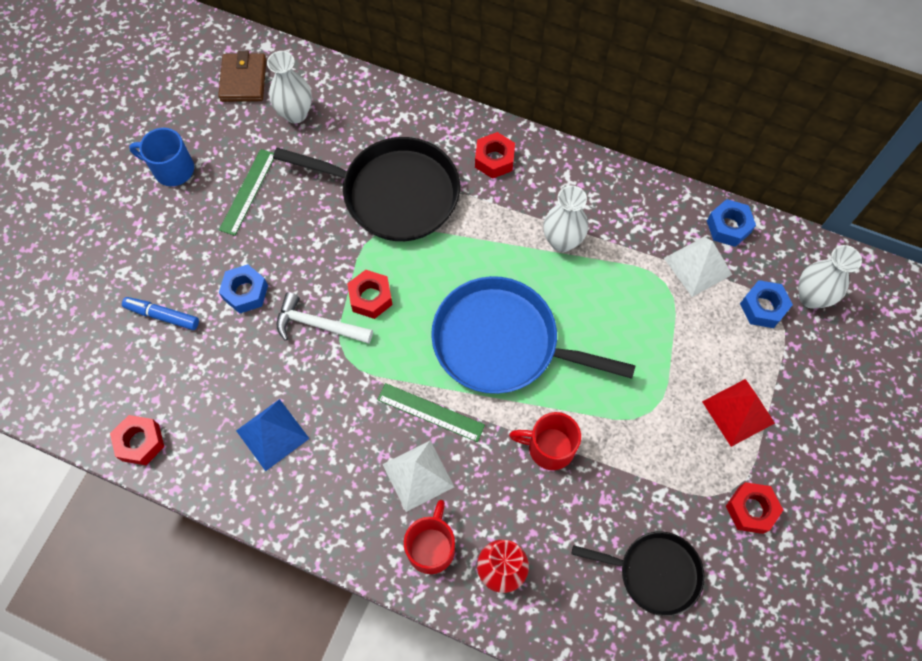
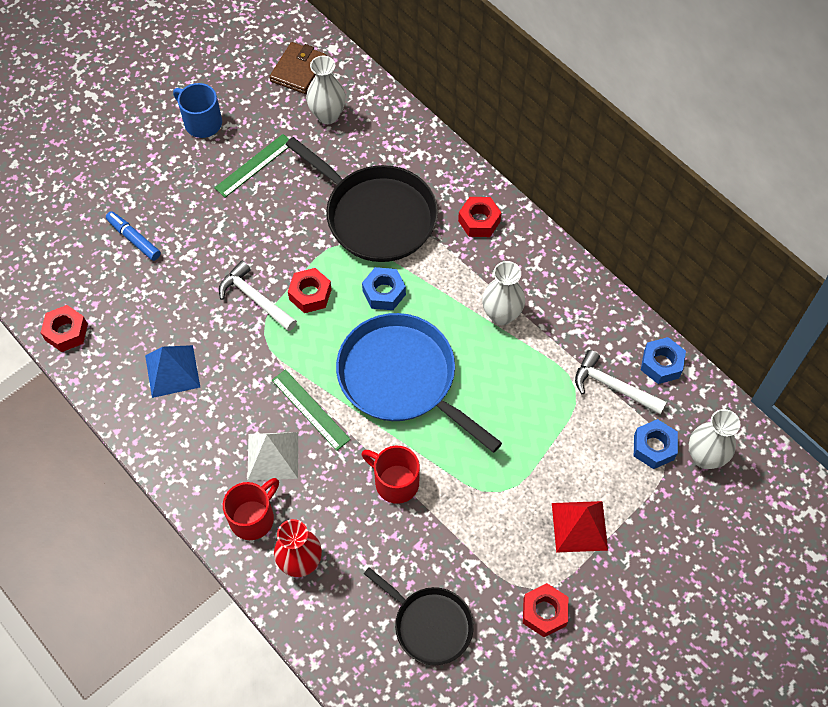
camera: 25 degrees right, 5 degrees down
(245, 292) = (209, 247): blue nut -> blue nut (384, 293)
(697, 266) = (613, 386): white pyramid -> white hammer

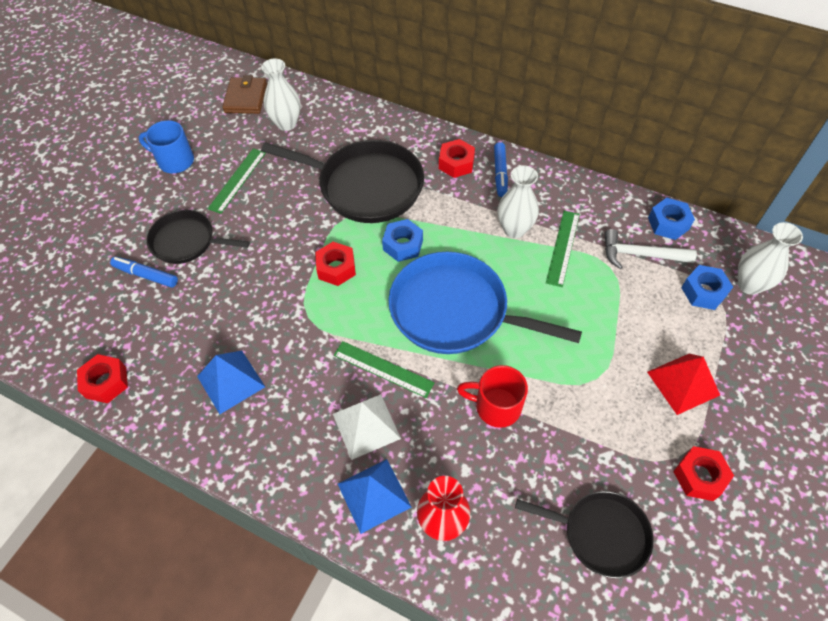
camera: 20 degrees left, 5 degrees down
(182, 216) = (186, 241): none -> black pan
(253, 517) = (374, 495): red mug -> blue pyramid
(255, 298) = (286, 288): white hammer -> none
(518, 248) = (500, 173): none -> blue marker
(539, 351) = (563, 247): none -> green ruler

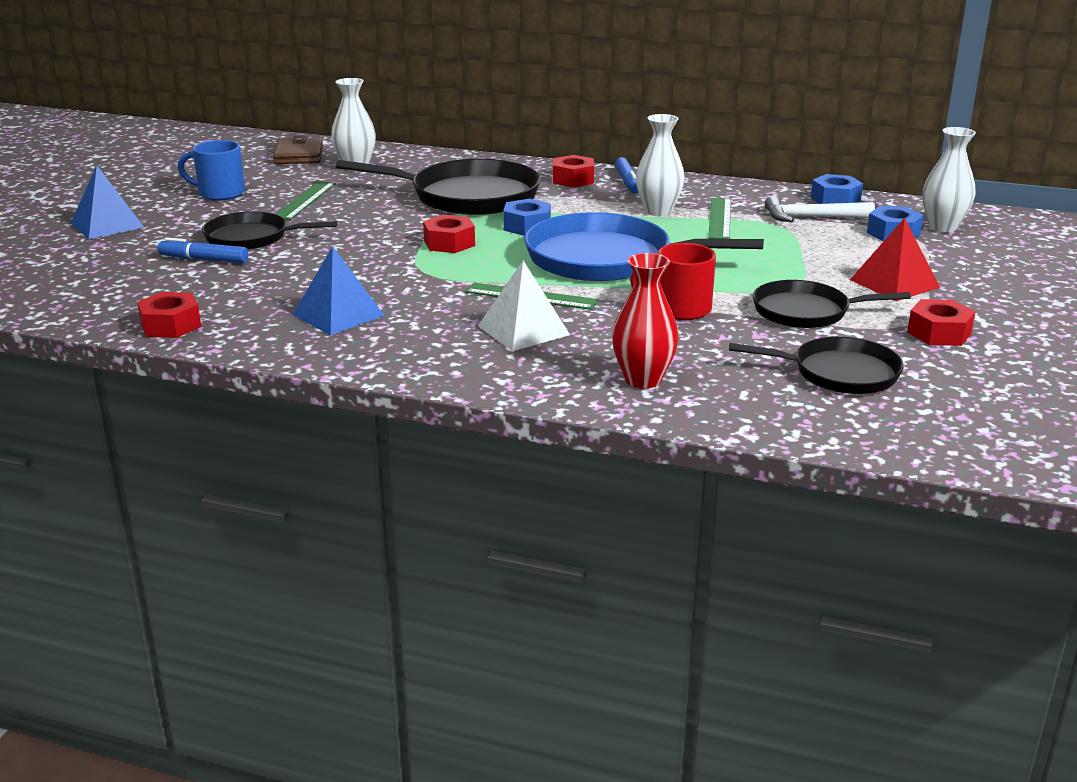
camera: 10 degrees left, 30 degrees down
(374, 495) = (549, 370): blue pyramid -> blue pyramid (107, 225)
(597, 424) = (805, 312): none -> black pan

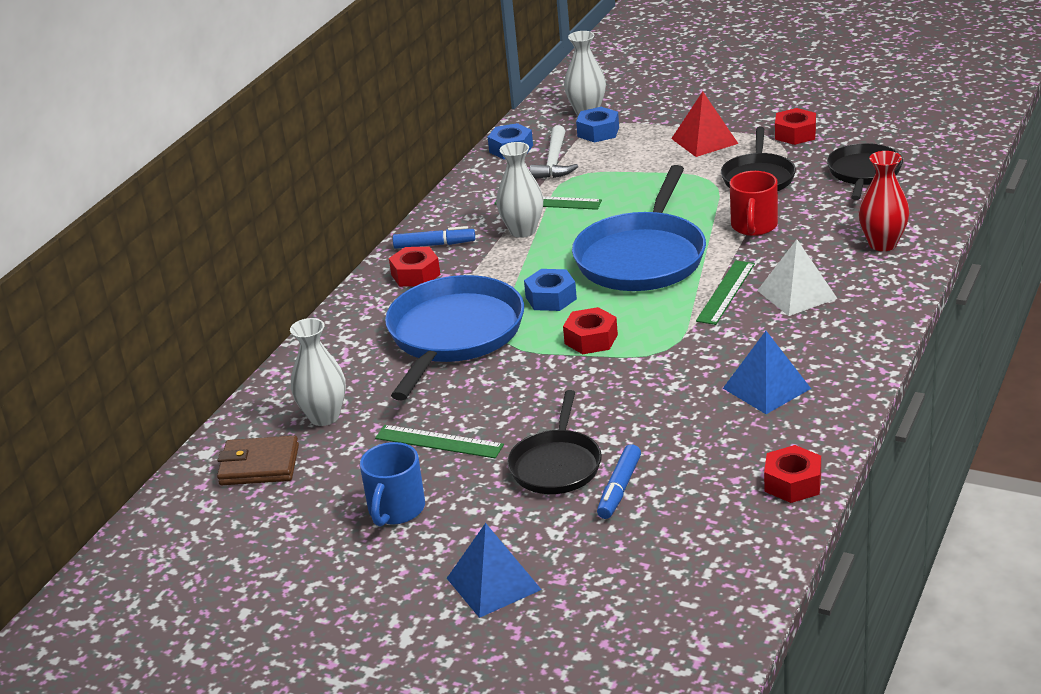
camera: 80 degrees left, 5 degrees up
(468, 196) = (453, 334): black pan -> blue pan

